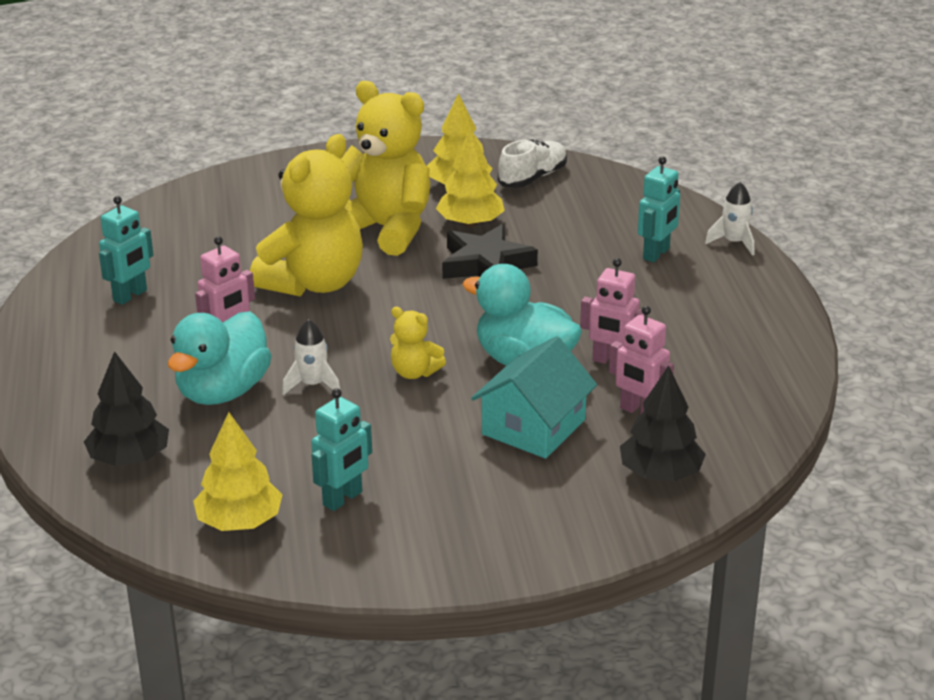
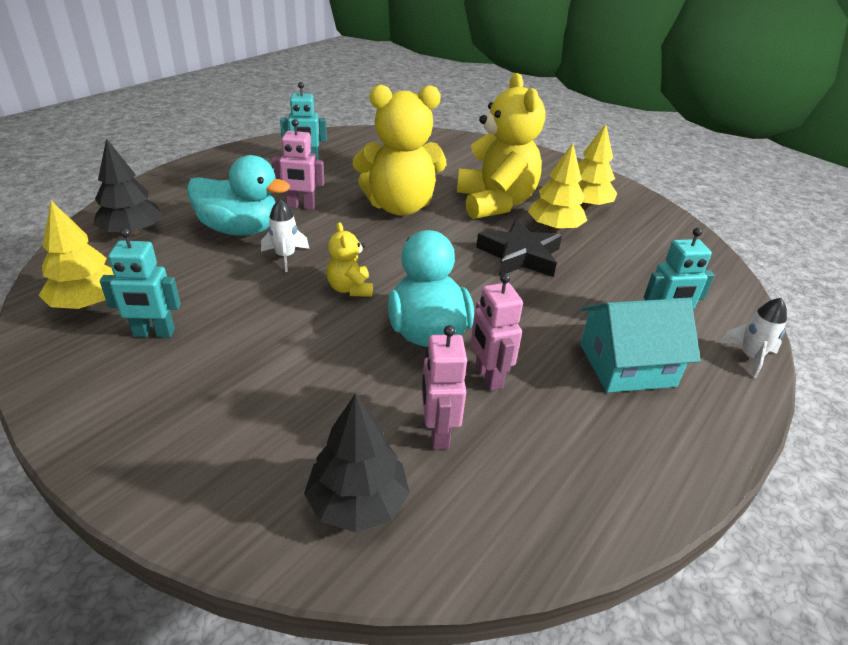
camera: 45 degrees right, 5 degrees up
(223, 392) = (240, 230): turquoise duck -> turquoise duck turned 150 degrees counterclockwise
(533, 178) = (646, 226): white shoe -> none
(533, 427) = (345, 381): turquoise house -> turquoise house (626, 365)

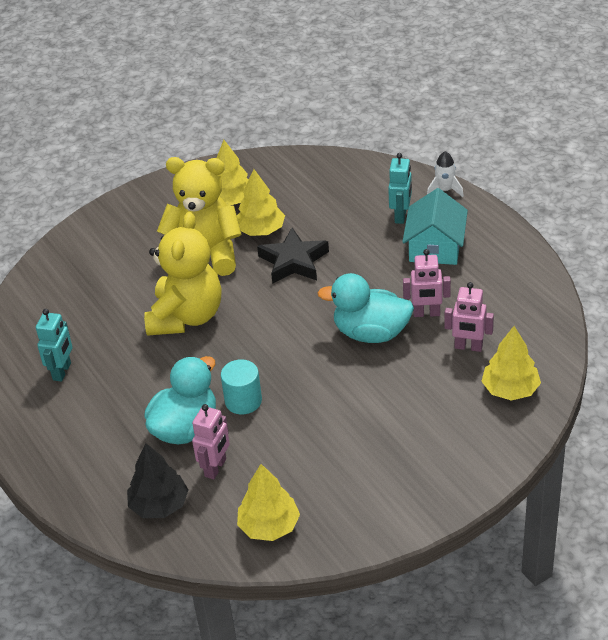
camera: 65 degrees left, 5 degrees up
(154, 333) = (324, 483): turquoise robot -> none
(285, 256) = (243, 401): white rocket -> turquoise cylinder
(301, 206) = (158, 383): pink robot -> pink robot (216, 468)
(350, 289) = (304, 367): yellow teddy bear -> none
(357, 502) = (510, 389): black tree -> yellow tree

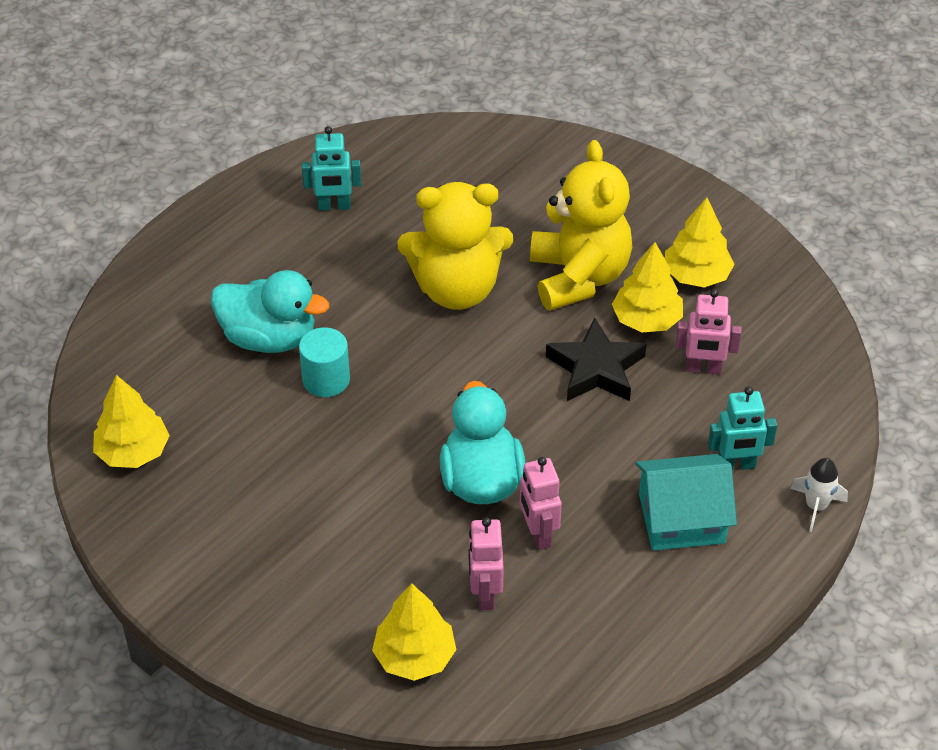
camera: 70 degrees right, 5 degrees up
(159, 505) = (148, 346): black tree -> none
(216, 468) = (213, 381): pink robot -> pink robot (703, 369)

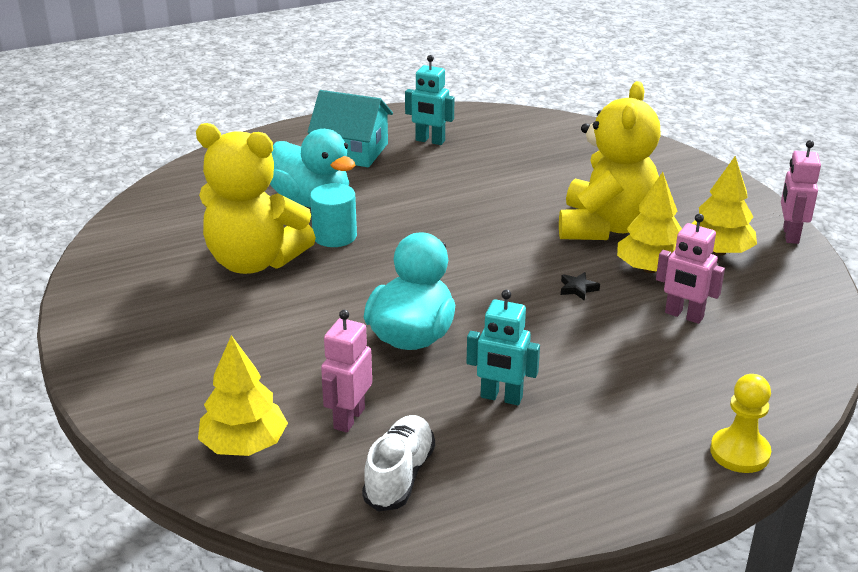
camera: 25 degrees right, 15 degrees down
(133, 452) = (144, 239): yellow tree -> none
(457, 289) = (491, 209): yellow teddy bear -> yellow teddy bear (254, 261)
(538, 534) = (434, 389): pink robot -> pink robot (790, 235)
(564, 635) = (399, 475): none -> white shoe
(596, 368) = (578, 289): black star -> black star, size x0.40
(681, 518) = (586, 419): turquoise house -> turquoise house (352, 151)
(736, 465) = (671, 395): turquoise robot -> turquoise robot (501, 397)
(816, 506) = (739, 452): white rocket -> yellow pawn

